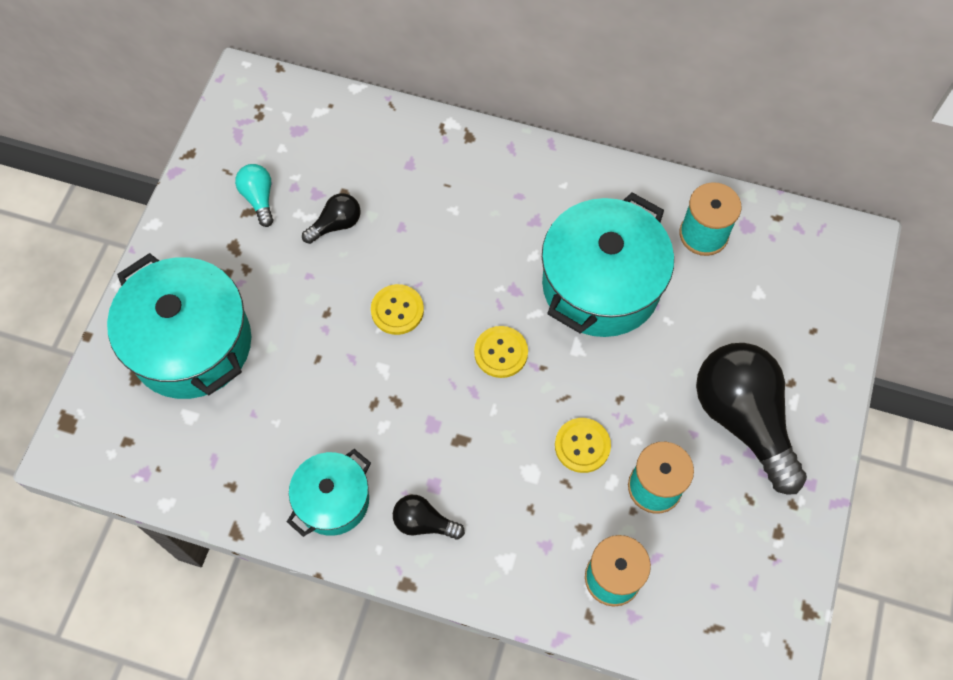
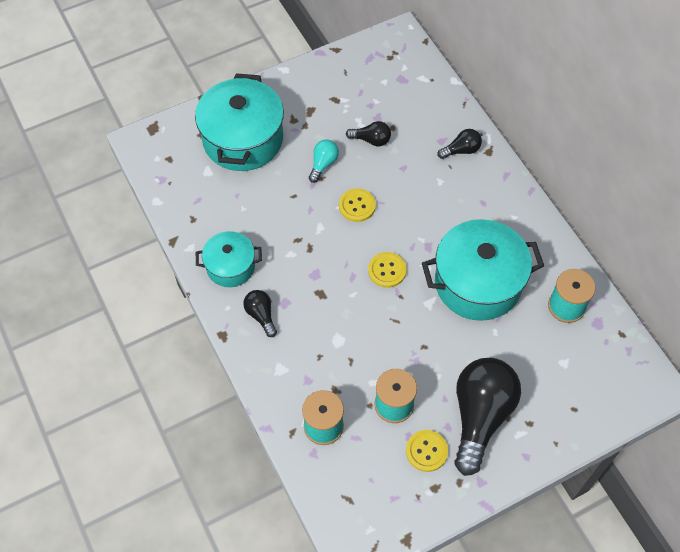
camera: 45 degrees right, 5 degrees down
(259, 198) = (347, 97): turquoise light bulb -> turquoise light bulb (323, 164)
(440, 158) = (461, 150): none -> black light bulb
(582, 446) = (378, 351): yellow button -> yellow button (426, 451)

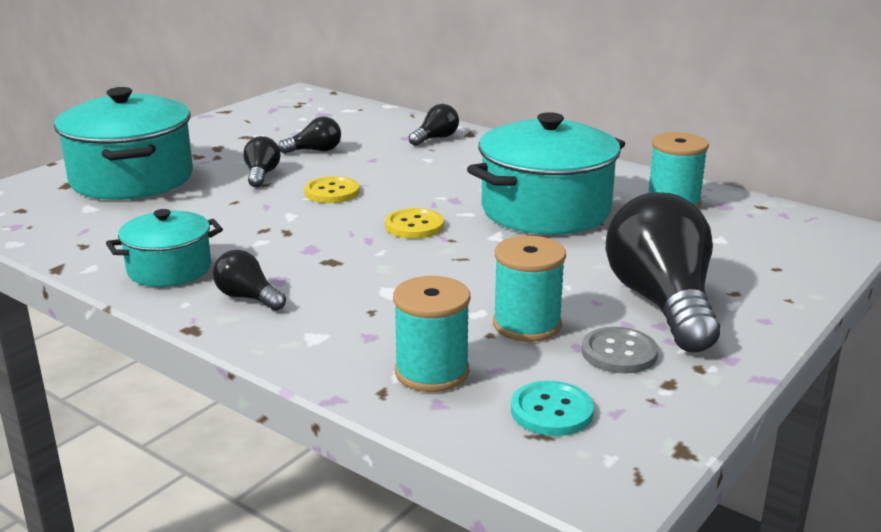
camera: 25 degrees left, 35 degrees down
(323, 164) = (261, 175): turquoise light bulb -> black light bulb
(363, 483) = (551, 411): none -> turquoise button
(426, 451) = (619, 353): yellow button -> grey button

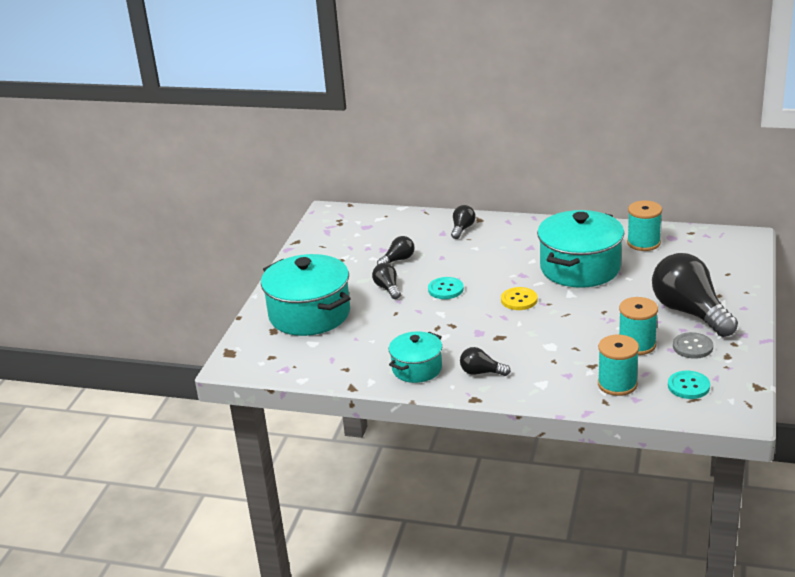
camera: 20 degrees left, 5 degrees up
(332, 192) = (445, 289): yellow button -> turquoise button

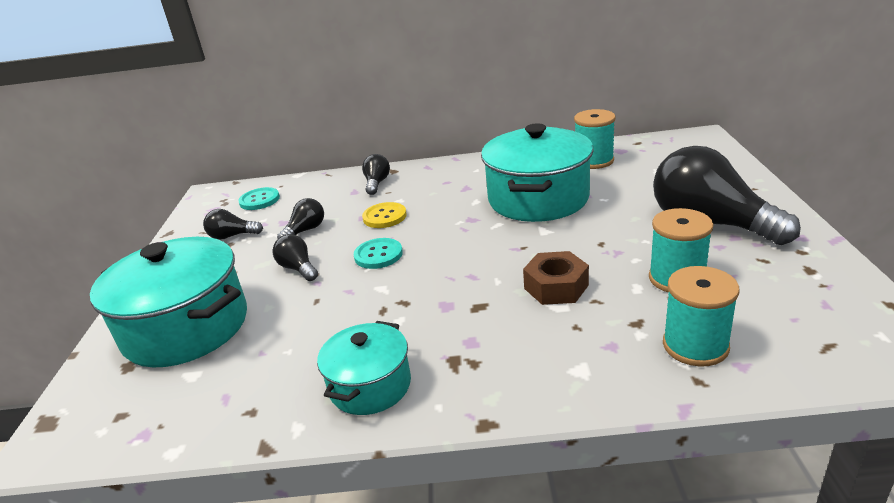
camera: 15 degrees left, 0 degrees up
(481, 372) = (476, 370): black light bulb -> black light bulb (232, 236)
(519, 300) = (482, 250): yellow button -> yellow button (384, 217)
(555, 334) = (556, 287): none -> brown nut
(688, 386) = (800, 326): turquoise button -> turquoise button (259, 200)
(692, 347) = (753, 266): grey button -> none

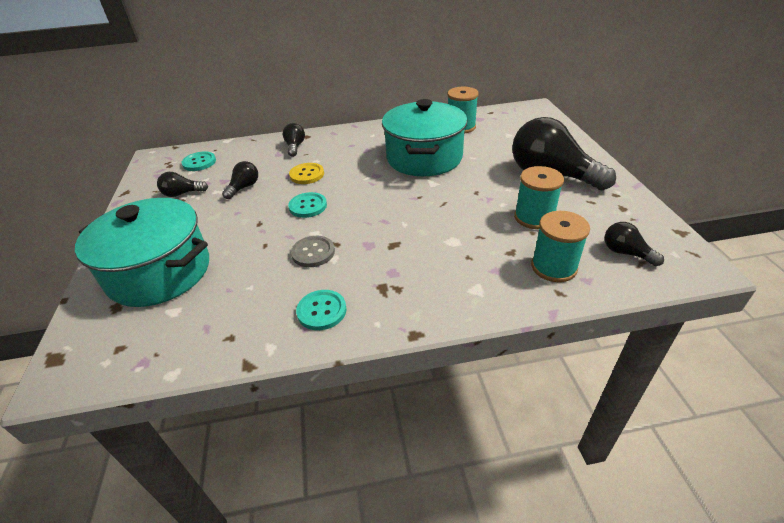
camera: 10 degrees left, 10 degrees up
(298, 268) = (244, 219): black light bulb -> black light bulb (626, 253)
(370, 386) = (321, 311): turquoise pot -> turquoise button
(374, 312) = (313, 252): none -> grey button
(556, 287) = (449, 227): brown nut -> none

